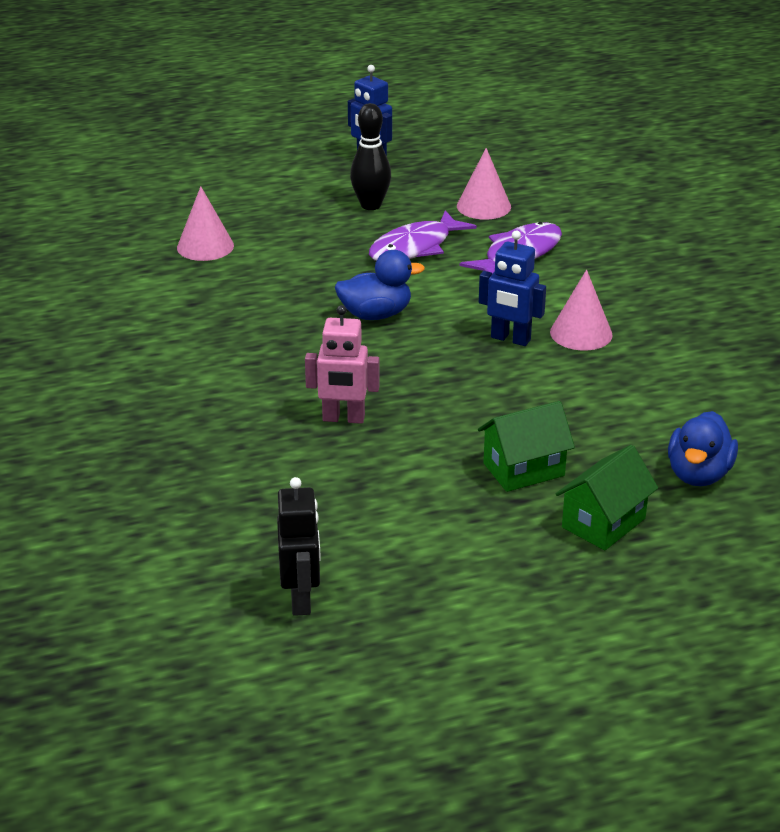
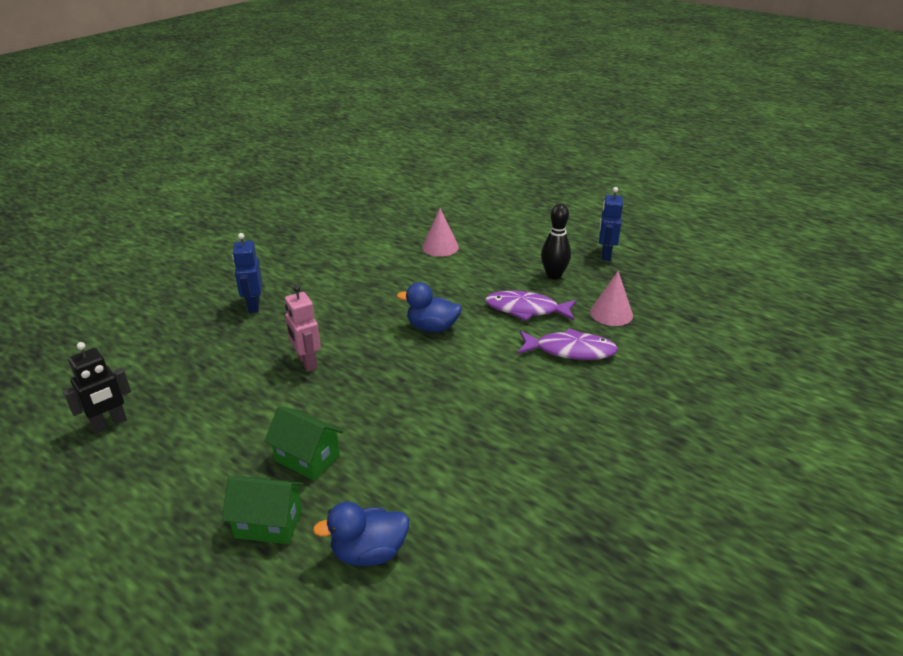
camera: 55 degrees right, 0 degrees up
(376, 314) = (432, 327): blue duck -> blue duck turned 150 degrees clockwise
(510, 339) = (460, 389): blue robot -> blue robot (253, 306)
(581, 333) = (502, 417): pink cone -> none

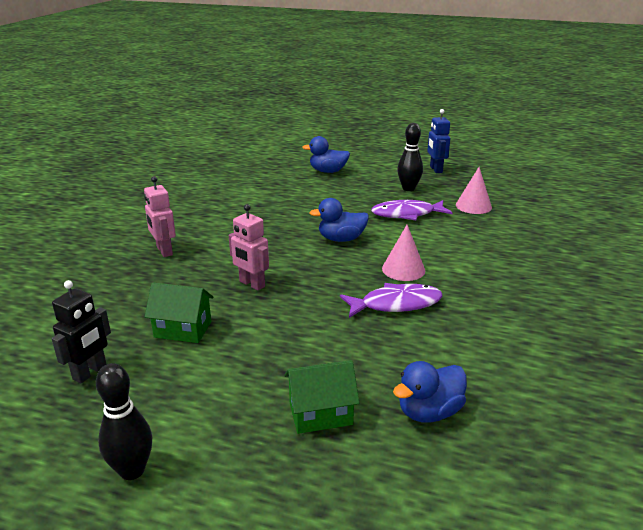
camera: 20 degrees left, 5 degrees down
(81, 531) = (132, 470): none -> black bowling pin
(253, 306) = (164, 251): blue robot -> pink robot
(307, 458) = (313, 355): green house -> green house (183, 329)
(440, 247) = (299, 183): pink cone -> pink cone (403, 269)
(481, 236) = (328, 171): none -> blue duck
(570, 350) = (465, 235): purple fish -> purple fish (396, 304)

